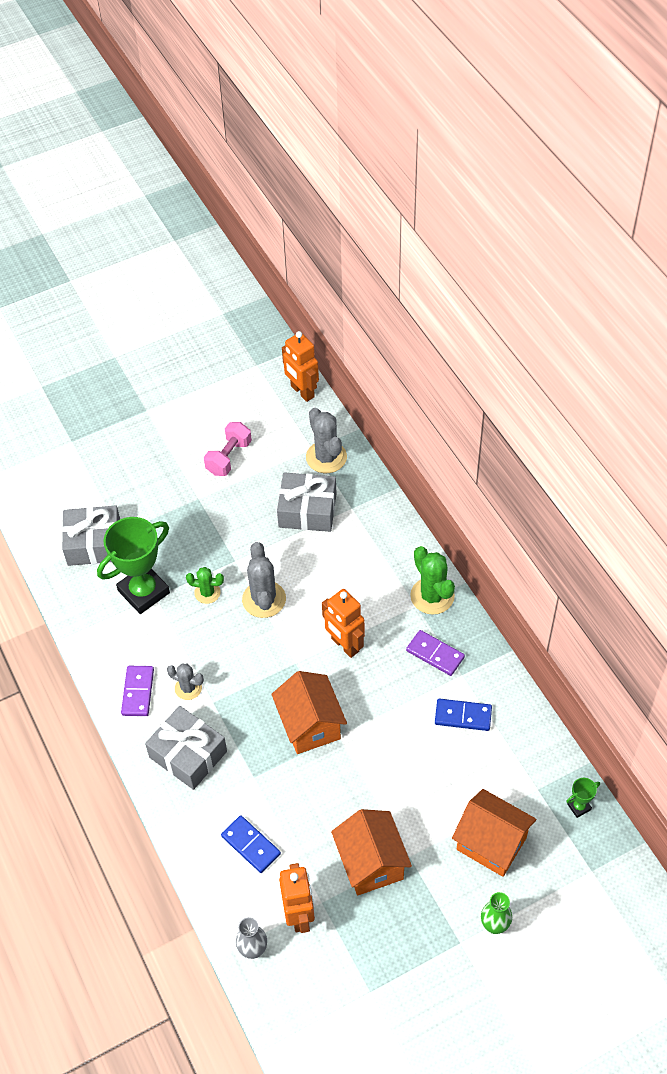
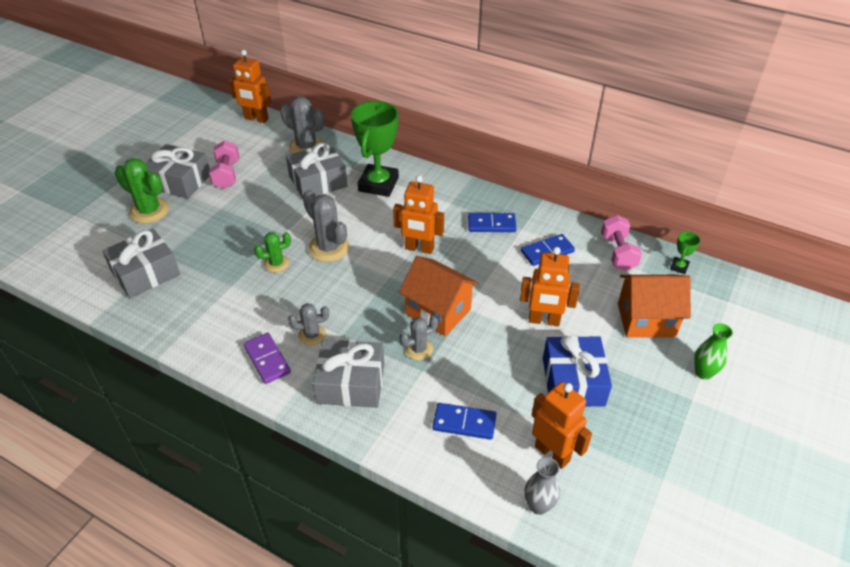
camera: 35 degrees left, 10 degrees down
(144, 592) = (218, 286): green trophy -> green trophy (378, 184)
(182, 444) = (180, 181): none -> grey gift
(265, 754) = (419, 349): none -> grey cactus
(371, 863) = (573, 381): orange house -> blue gift
(396, 789) = (544, 320): none -> orange robot
(432, 596) = (457, 192): green cactus -> green cactus (149, 211)
(435, 654) = (491, 224): purple domino -> blue domino
(532, 756) = (618, 253): none -> pink dumbbell

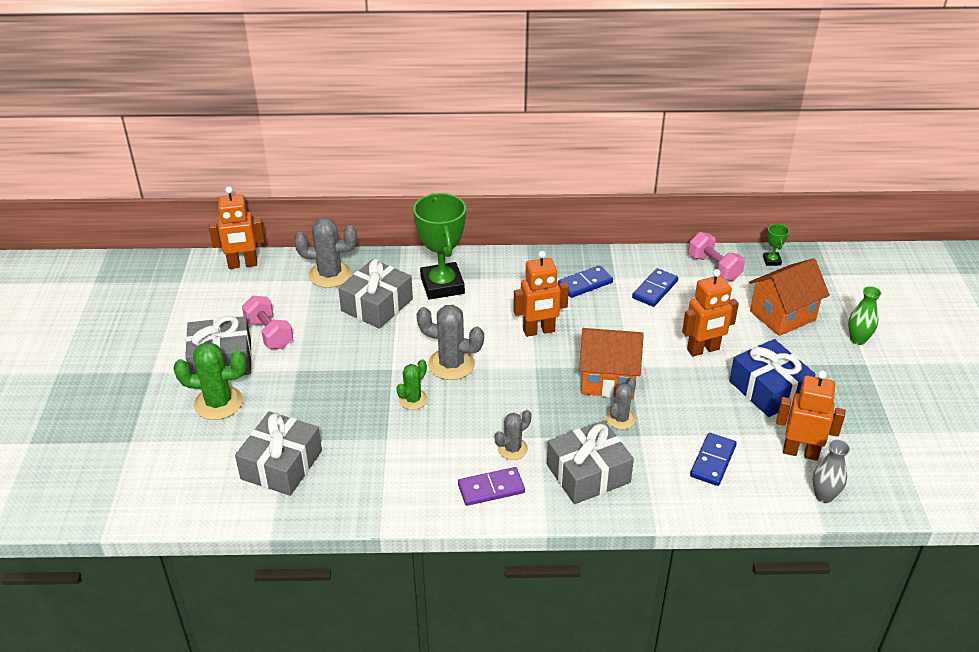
camera: 30 degrees left, 5 degrees down
(267, 359) = (491, 488): purple domino -> purple domino turned 45 degrees counterclockwise
(464, 423) = (712, 461): blue domino -> blue domino turned 45 degrees counterclockwise

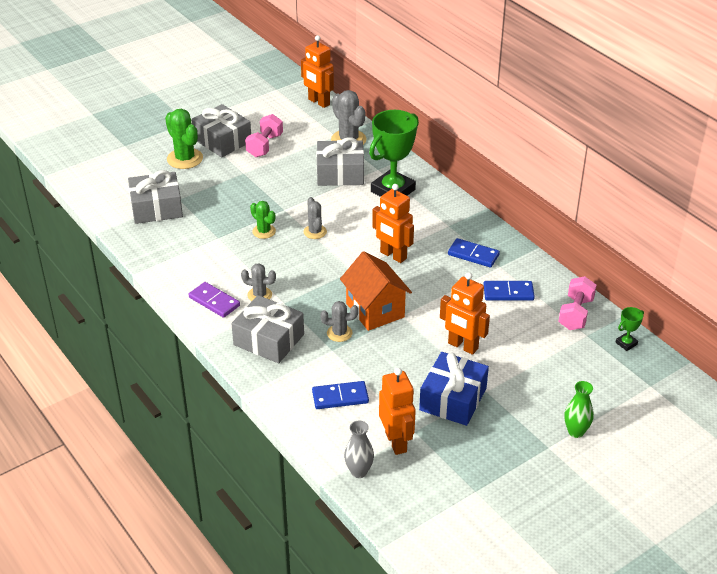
camera: 55 degrees right, 0 degrees up
(413, 399) = (264, 231): green cactus -> green cactus turned 45 degrees clockwise
(451, 364) = (315, 232): grey cactus -> grey cactus, size x0.60
(782, 315) = (557, 375): orange house -> none

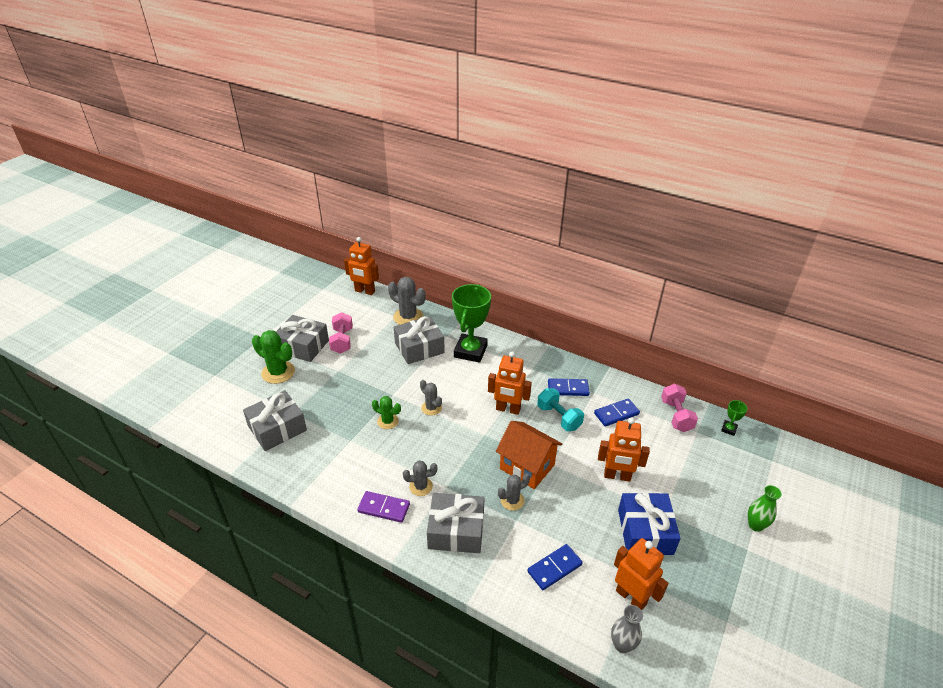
camera: 25 degrees left, 0 degrees up
(442, 278) = (559, 417): none -> turquoise dumbbell

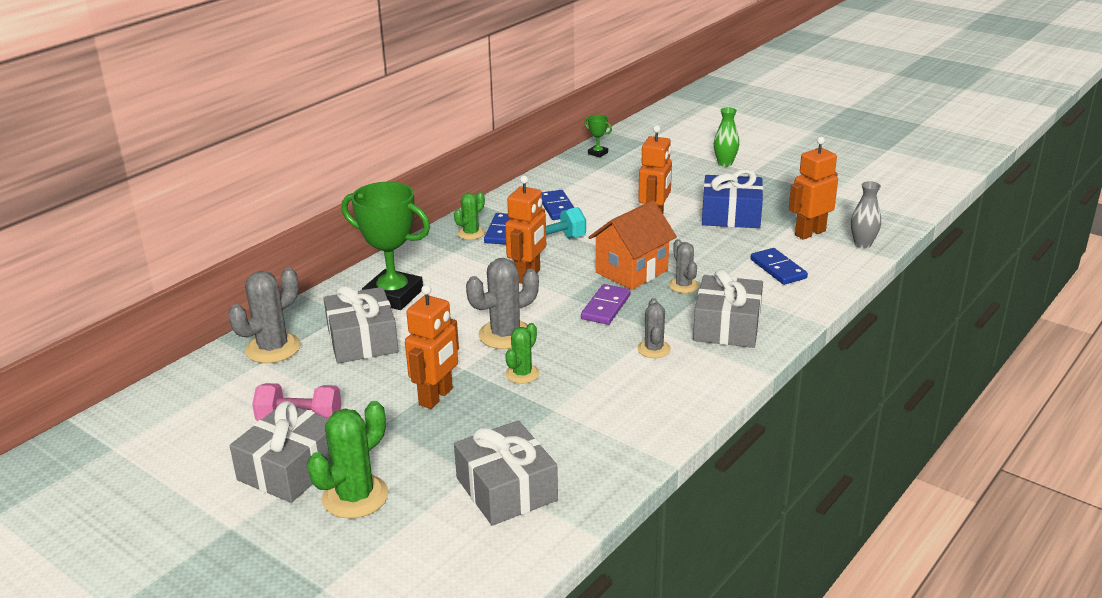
camera: 80 degrees left, 10 degrees down
(364, 291) = (160, 395): orange robot -> orange robot (436, 397)
(384, 508) = (688, 380): purple domino -> purple domino (606, 307)
(431, 408) = (505, 335): grey cactus -> grey cactus, size x1.67
(560, 373) = (471, 233): none -> green cactus
(676, 415) = (570, 175): pink dumbbell -> none

